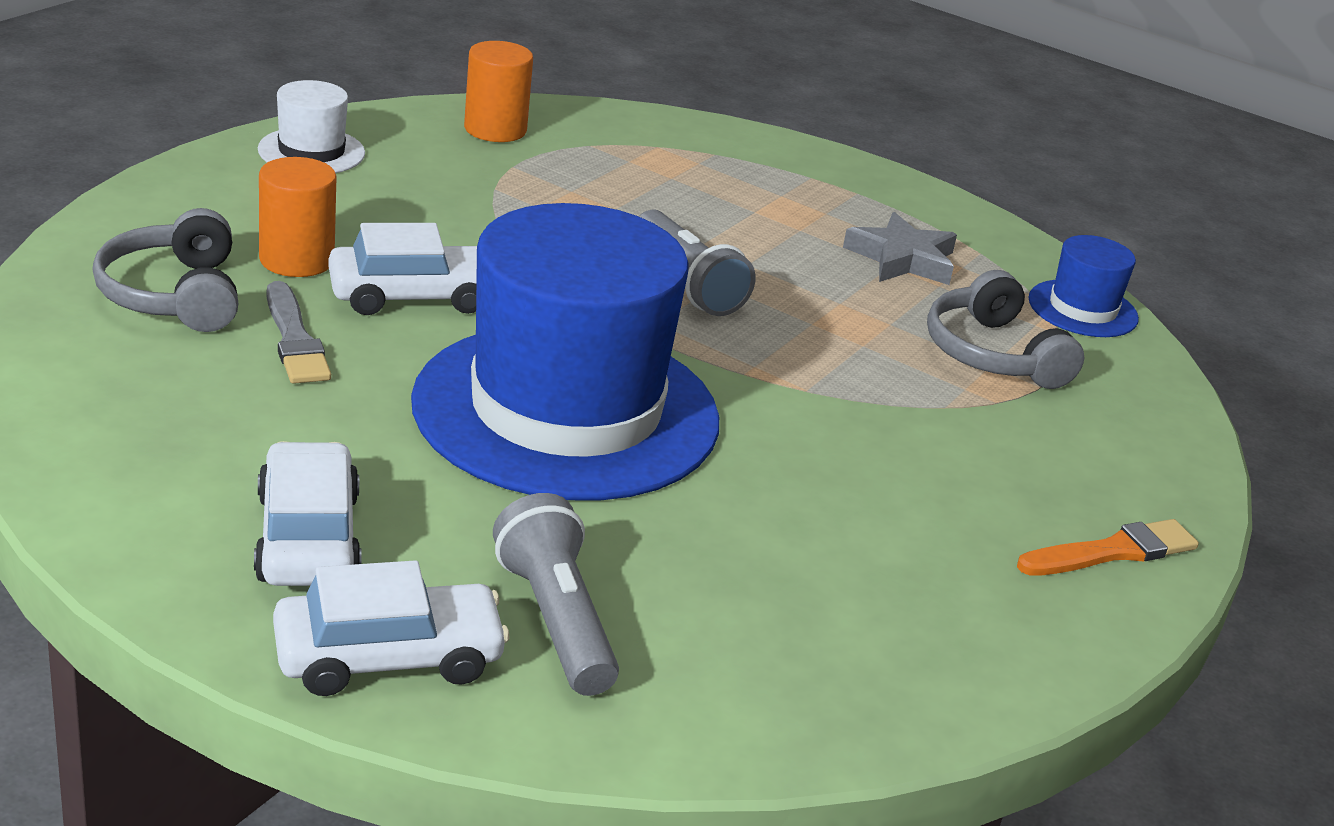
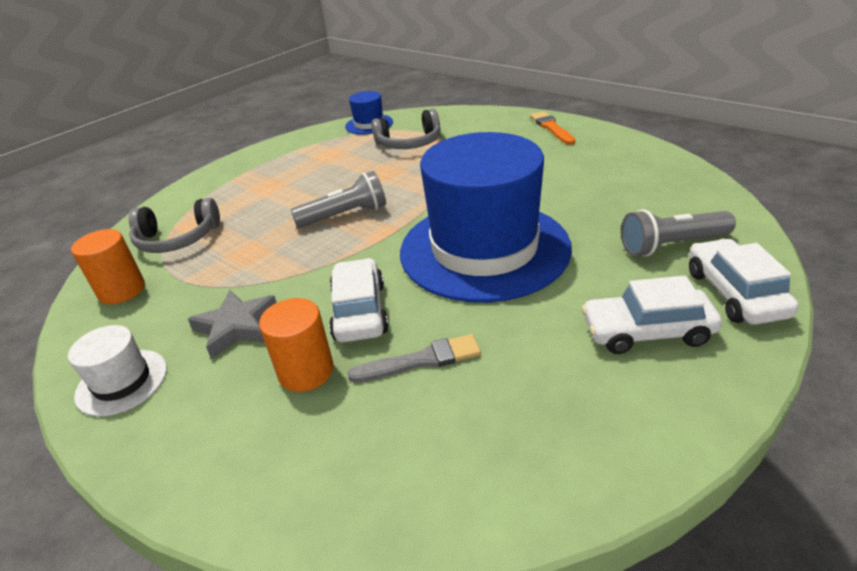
camera: 75 degrees left, 5 degrees up
(174, 295) = (359, 436): grey headphones -> grey headphones (177, 239)
(902, 259) = (321, 160): grey star -> grey star (237, 327)

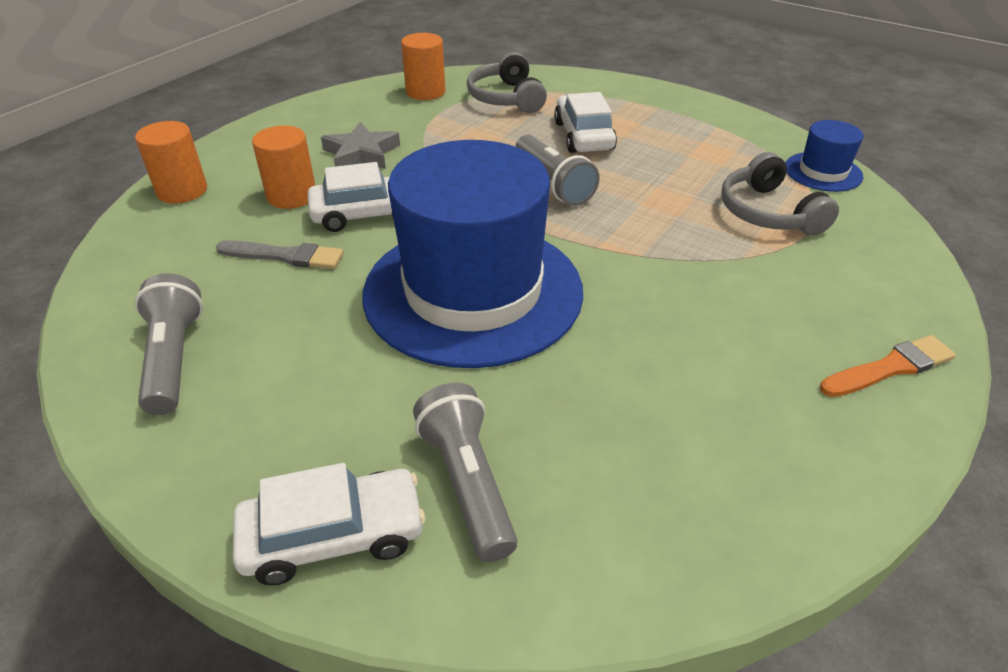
camera: 80 degrees right, 5 degrees up
(122, 382) = (308, 119): white hat -> none
(251, 485) = (182, 191): none -> orange cylinder
(421, 360) = (285, 256): grey brush -> grey brush turned 60 degrees counterclockwise
(581, 416) = (173, 358): none -> grey flashlight
(647, 331) = (279, 424): white car -> white car (583, 136)

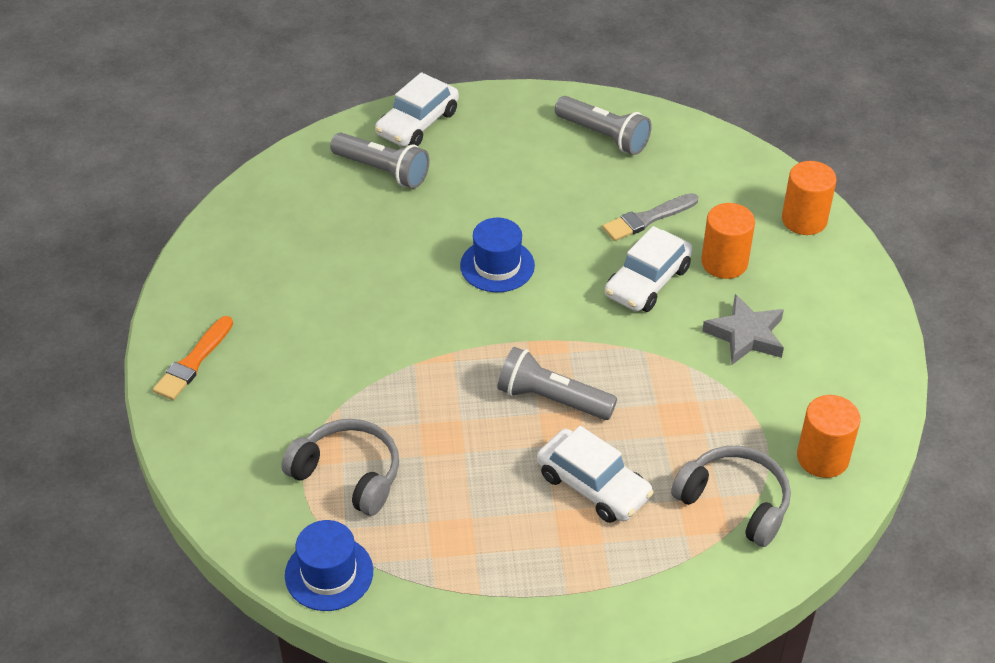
camera: 140 degrees right, 5 degrees up
(473, 291) = (497, 265): blue hat -> blue hat, size x0.42

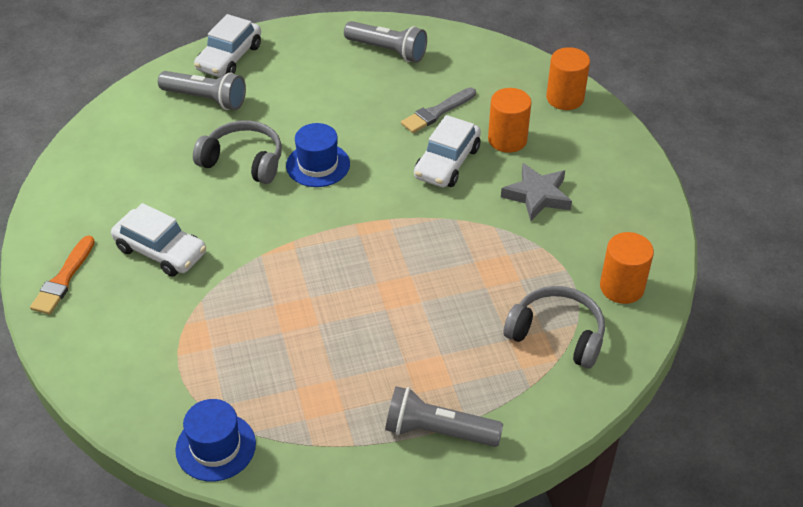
camera: 10 degrees left, 0 degrees up
(348, 474) = (219, 357): grey headphones -> grey headphones (243, 161)
(551, 399) = (385, 269): grey flashlight -> grey flashlight (437, 431)
(593, 485) = (434, 337): white car -> white car (161, 251)

